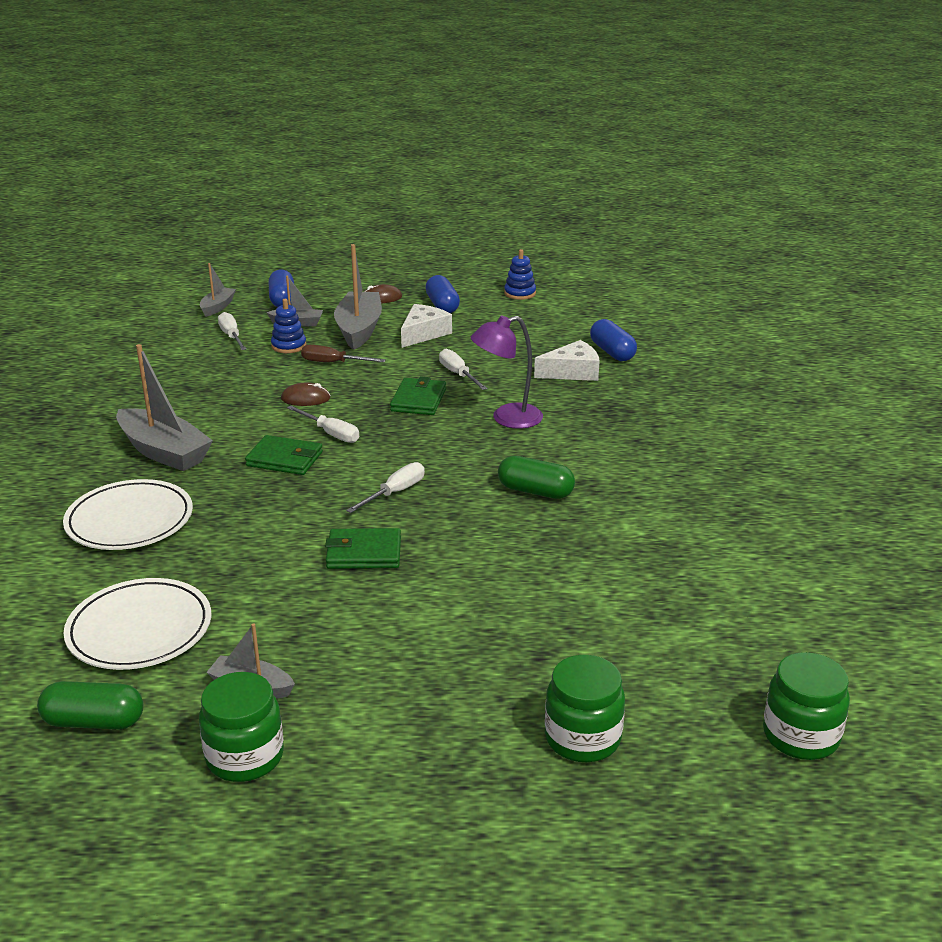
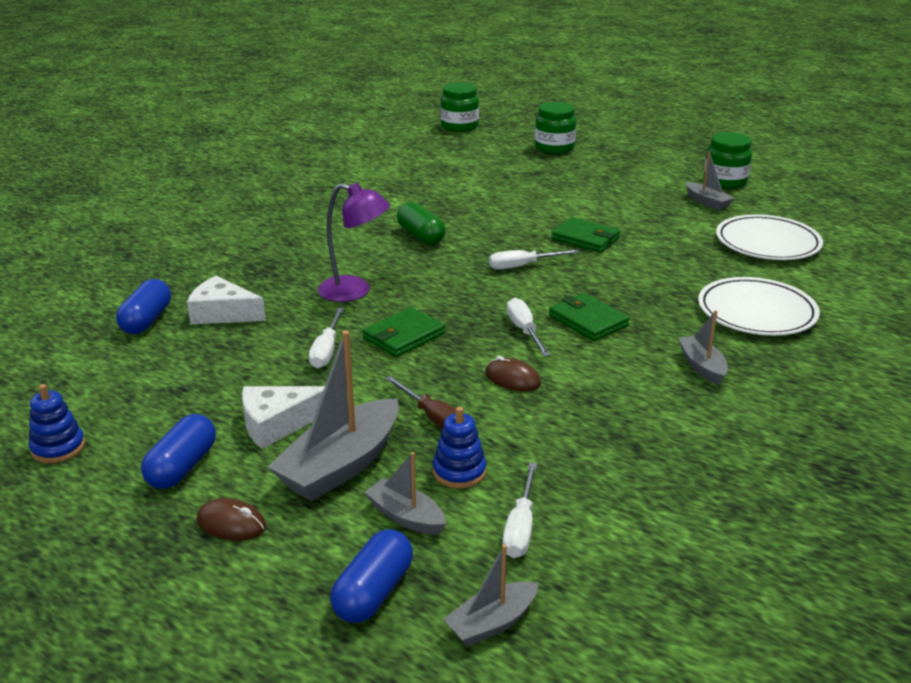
camera: 145 degrees left, 0 degrees up
(94, 722) = (806, 213): green capsule -> none
(164, 452) = (702, 366): grey boat -> grey boat, size x0.54

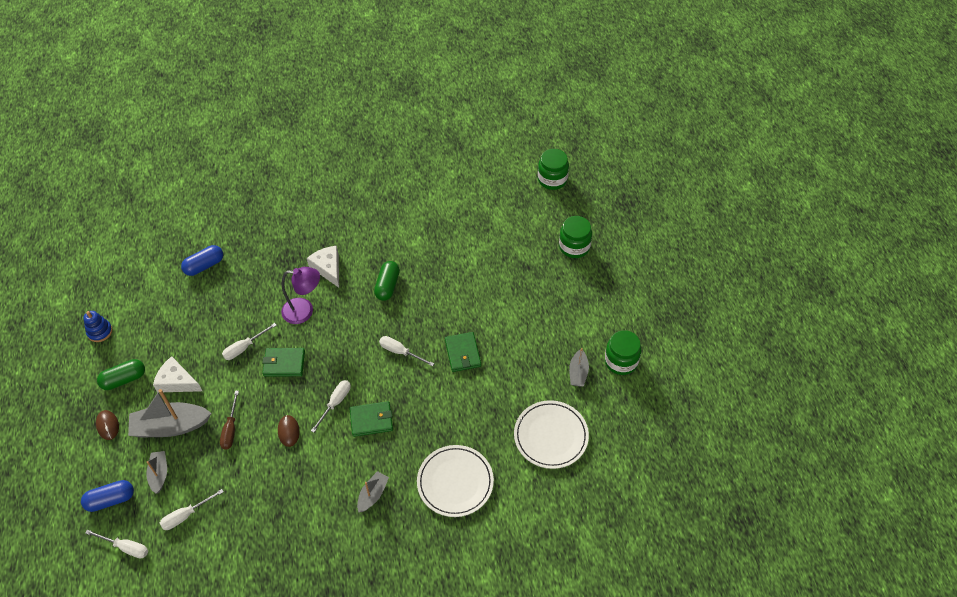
camera: 45 degrees right, 25 degrees up
(182, 467) = (124, 379): blue capsule -> green capsule
(222, 313) = (236, 284): white cheese -> white cheese (328, 268)
(355, 291) = (304, 311): purple lamp -> purple lamp turned 60 degrees counterclockwise
(459, 471) = (202, 467): blue stacking toy -> none
(492, 623) = (125, 547): grey boat -> white screwdriver
(588, 321) = (371, 420): green wallet -> green wallet turned 75 degrees clockwise

